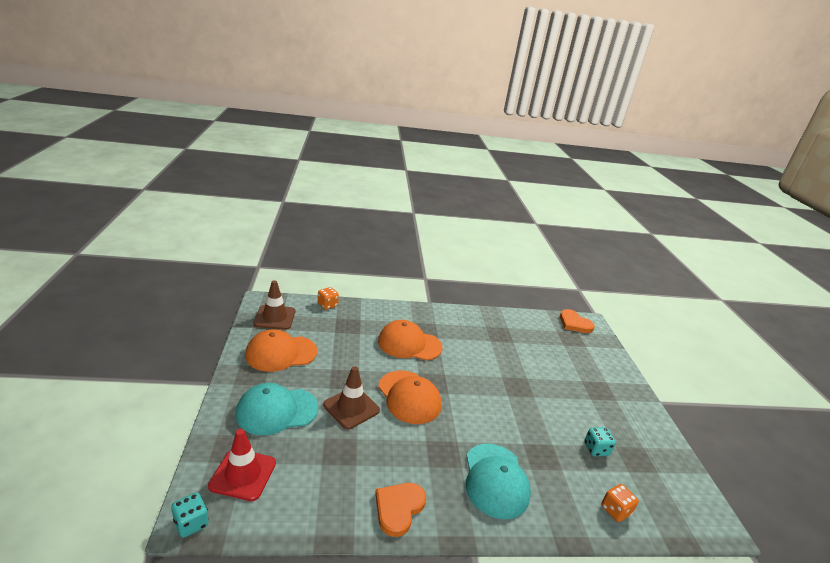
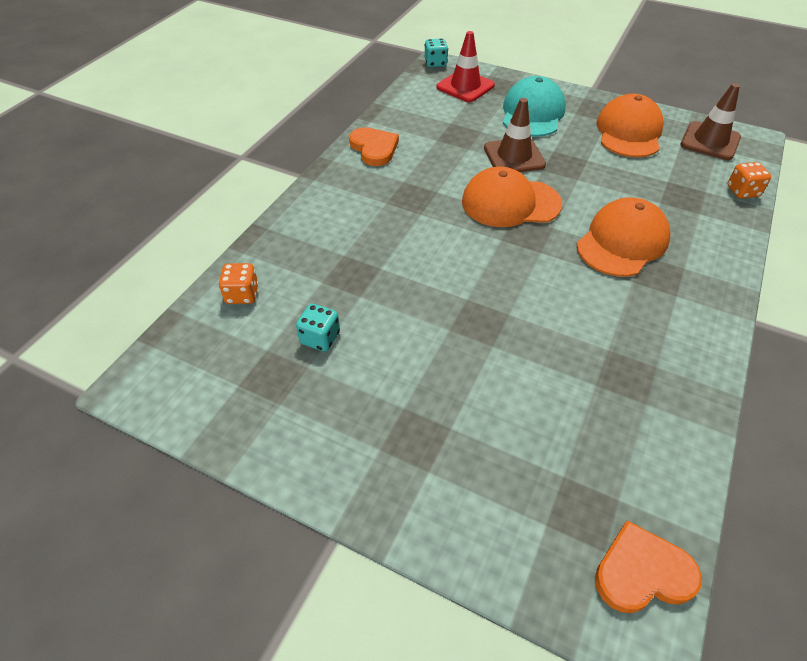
camera: 125 degrees right, 20 degrees up
(495, 480) = (353, 219): turquoise cap -> none

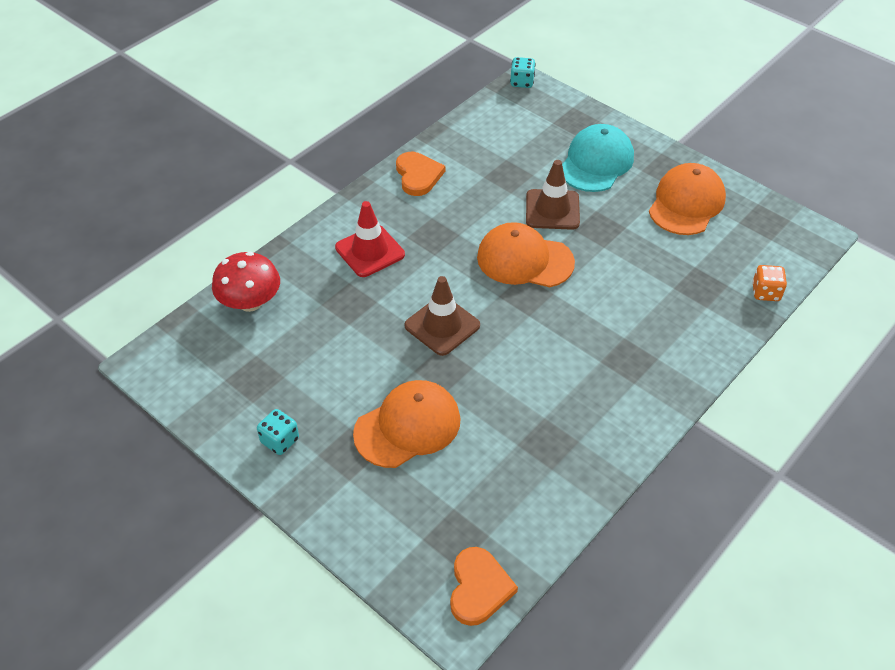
camera: 15 degrees right, 0 degrees up
(242, 294) = (250, 302): orange dice -> red mushroom
(320, 338) = (302, 354): turquoise dice -> turquoise dice (280, 440)
(465, 86) = (540, 117): red traffic cone -> red traffic cone (370, 251)
(622, 242) = (612, 321): orange cap -> orange cap (408, 426)
(642, 572) = (479, 588): orange heart -> orange heart turned 90 degrees clockwise
(710, 141) = (767, 229): brown traffic cone -> brown traffic cone (442, 325)

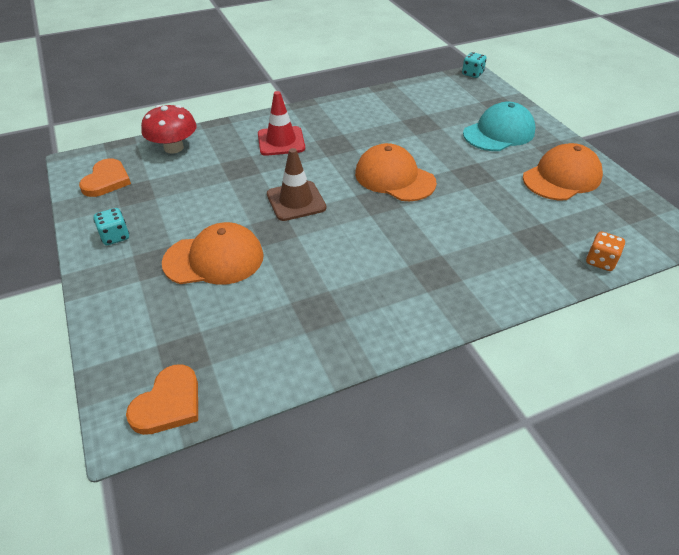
camera: 25 degrees right, 5 degrees down
(418, 175) = (352, 108): orange heart -> orange heart (106, 180)
(552, 210) = (441, 153): brown traffic cone -> none

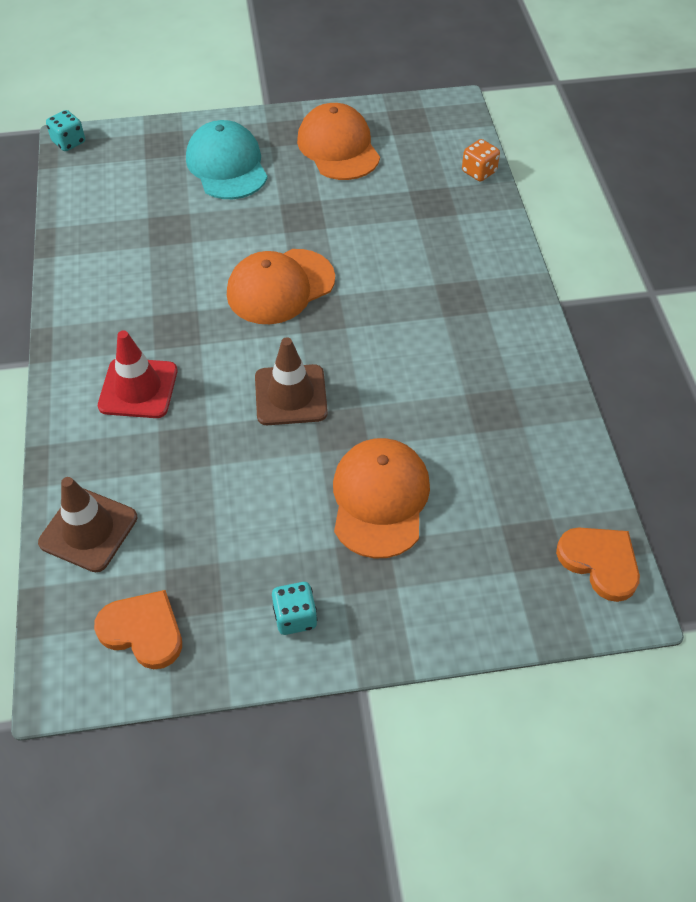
camera: 75 degrees left, 10 degrees up
(173, 148) = (88, 530): red mushroom -> brown traffic cone

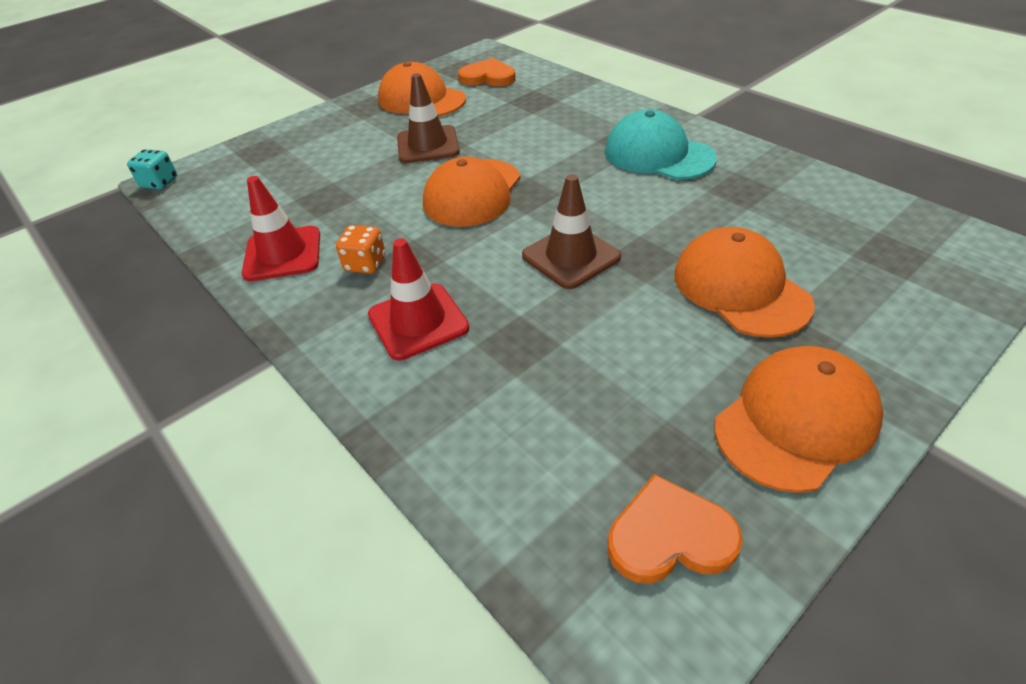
camera: 30 degrees left, 10 degrees down
(88, 530) = (497, 473): brown traffic cone -> brown traffic cone (428, 145)
(100, 271) = (283, 254): none -> red traffic cone
(227, 165) = (336, 142): turquoise cap -> turquoise cap (658, 154)
(295, 617) = (796, 421): turquoise dice -> orange cap
(479, 172) = (546, 74): orange dice -> orange dice (365, 264)
(600, 562) = (951, 239): orange heart -> orange heart (488, 77)

